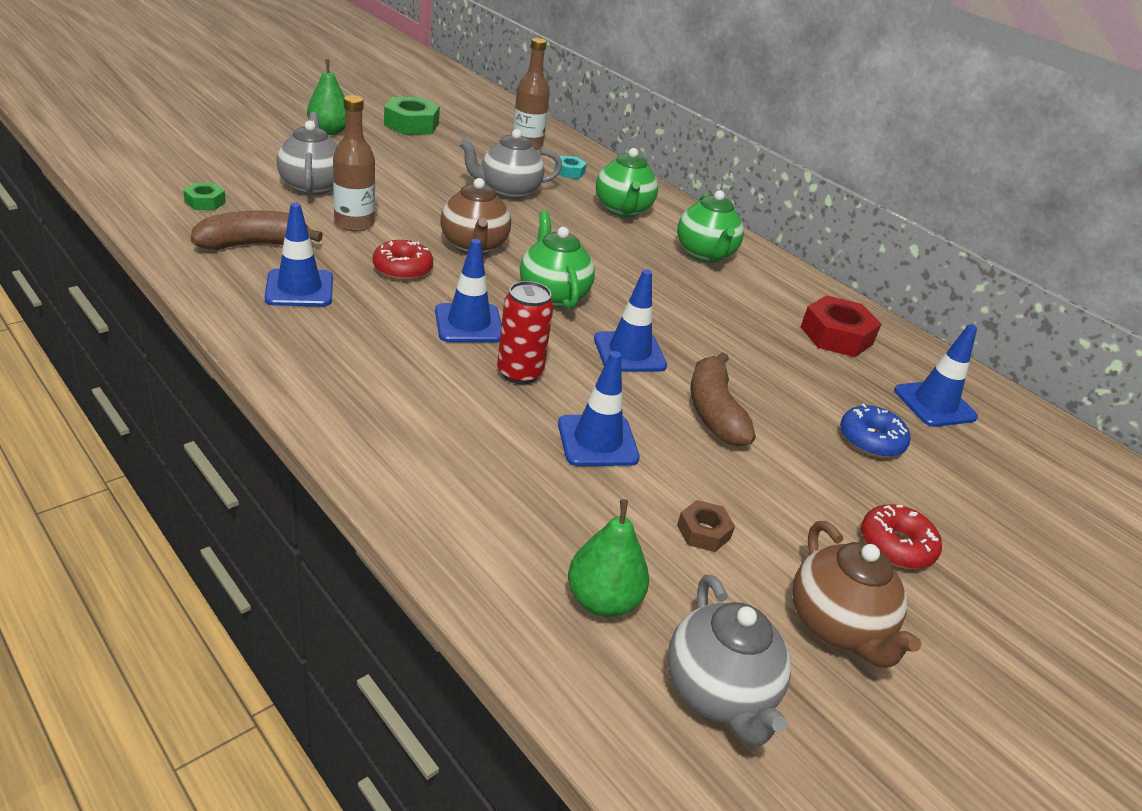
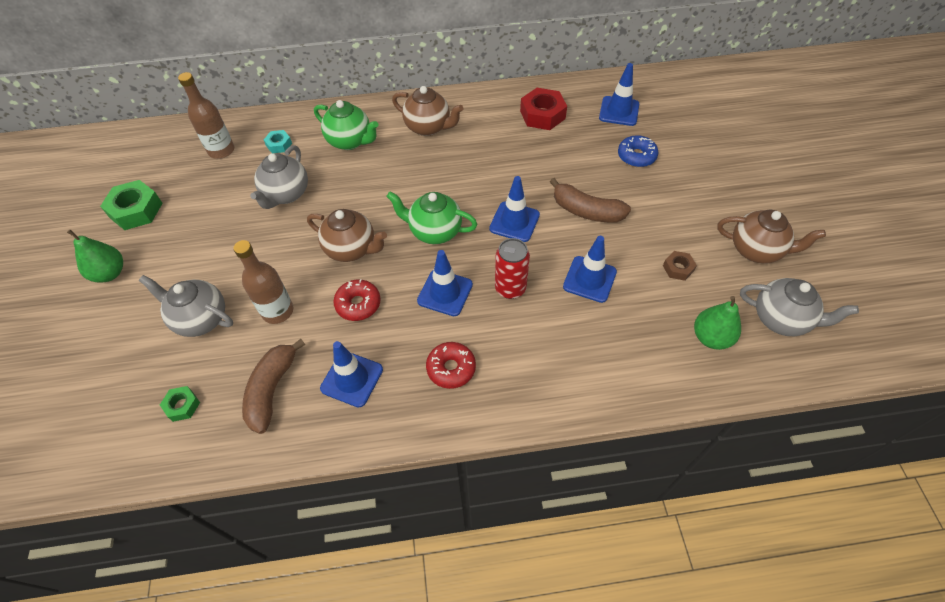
camera: 50 degrees left, 20 degrees up
(705, 254) = (428, 127): green teapot -> brown teapot
(896, 545) = (713, 195): red donut -> red donut (451, 368)

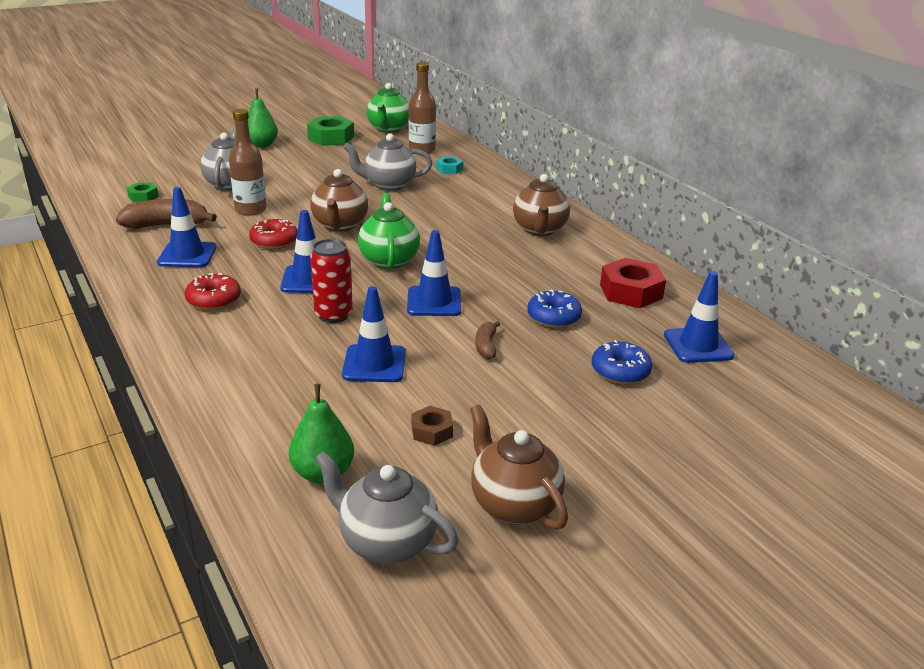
camera: 65 degrees right, 25 degrees down
(350, 141) = (482, 197): green teapot -> green teapot (388, 129)
(561, 164) = (553, 317): none -> blue donut
(586, 211) = (486, 346): brown banana -> brown banana, size x0.54
(756, 250) = (513, 504): brown teapot -> brown teapot turned 150 degrees clockwise
(781, 319) = (386, 542): grey teapot -> grey teapot turned 120 degrees clockwise

